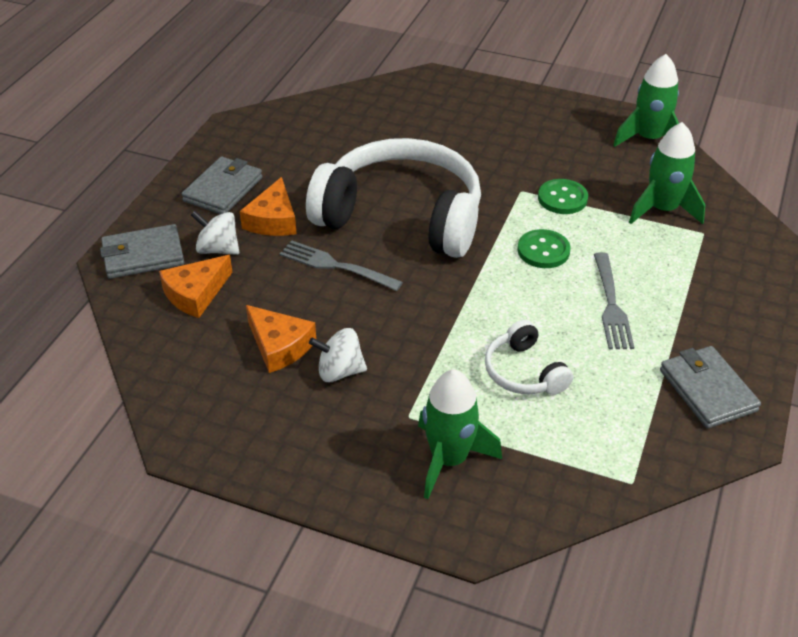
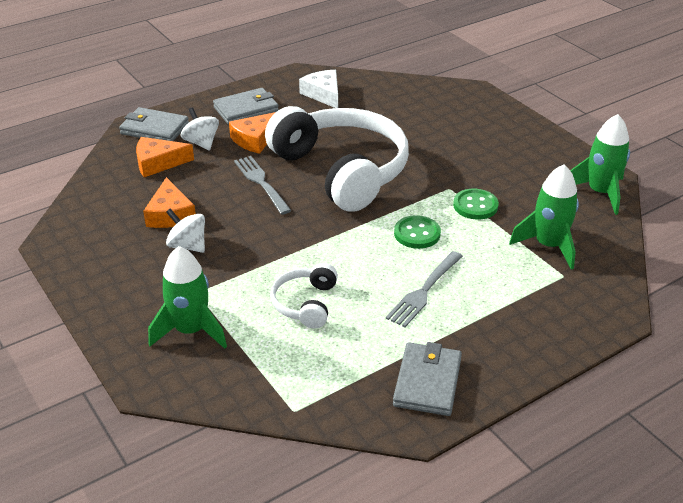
camera: 35 degrees right, 5 degrees down
(288, 139) = (323, 94): none -> white cheese

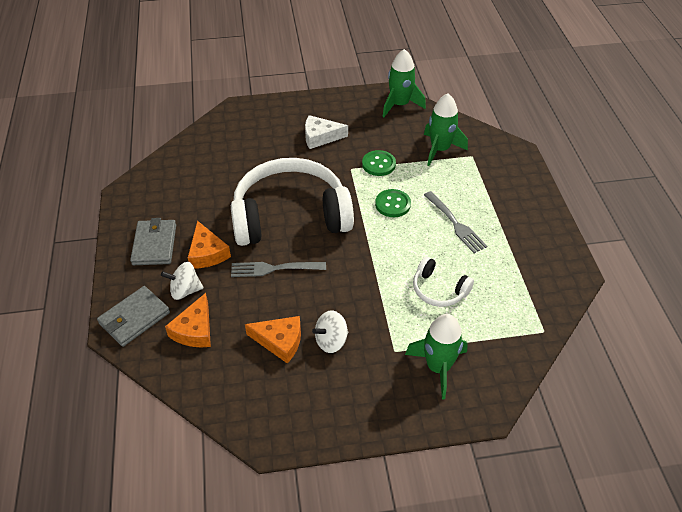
camera: 65 degrees left, 10 degrees up
(323, 94) = (172, 189): white cheese -> white cheese (320, 137)
(427, 382) = (542, 255): grey wallet -> none

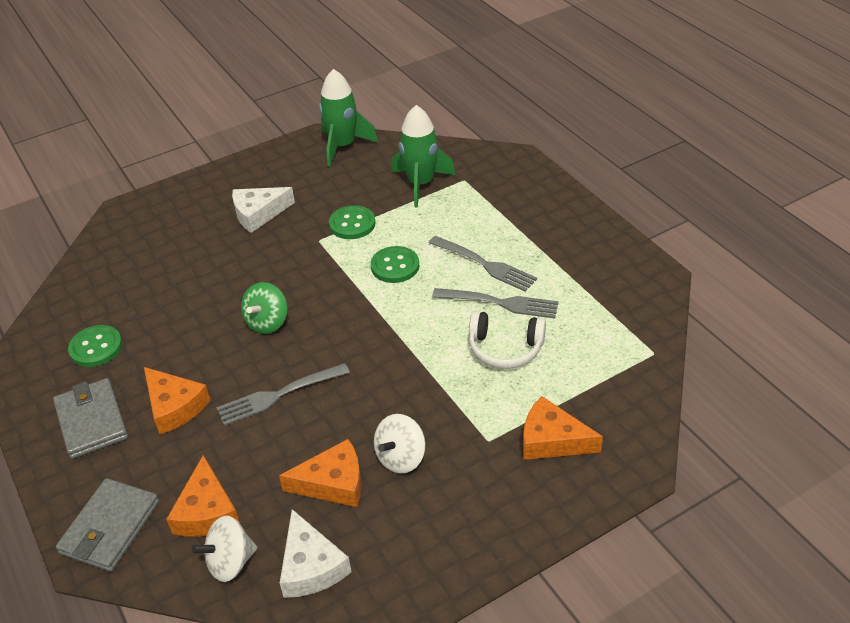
camera: 20 degrees left, 5 degrees down
(178, 196) = (96, 347): none -> green button
(185, 290) = (167, 465): white spinning top -> white spinning top (230, 562)
(240, 391) = (311, 566): none -> white cheese
(290, 216) = (267, 322): white headphones -> green spinning top
(438, 367) = (552, 440): green rocket -> orange cheese
(451, 255) = (499, 303): none -> grey fork

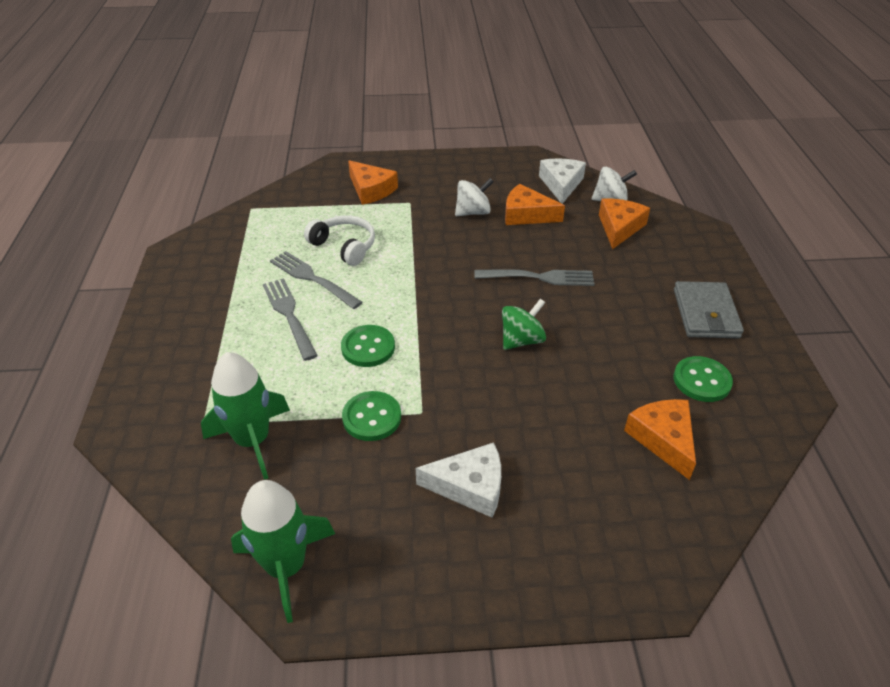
camera: 155 degrees left, 0 degrees up
(110, 528) = (691, 240): grey wallet -> none
(174, 406) = (629, 299): orange cheese -> orange cheese (663, 439)

